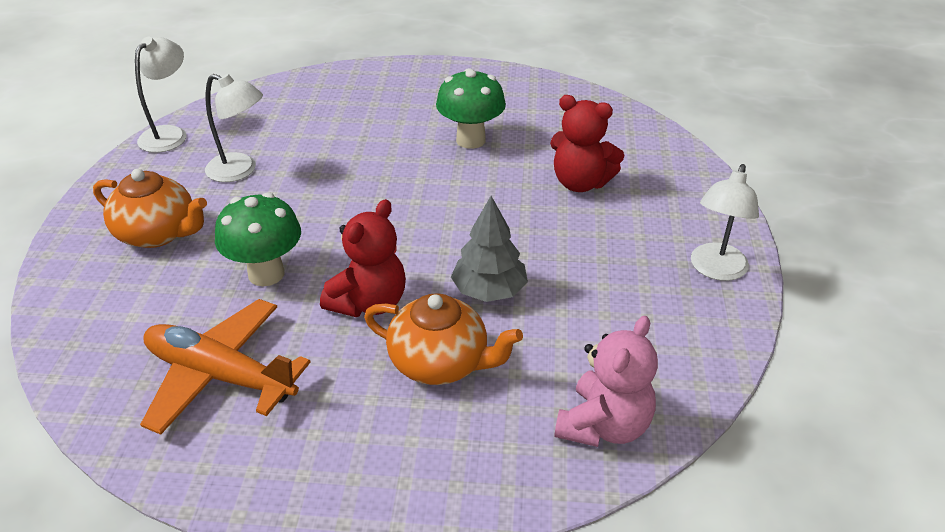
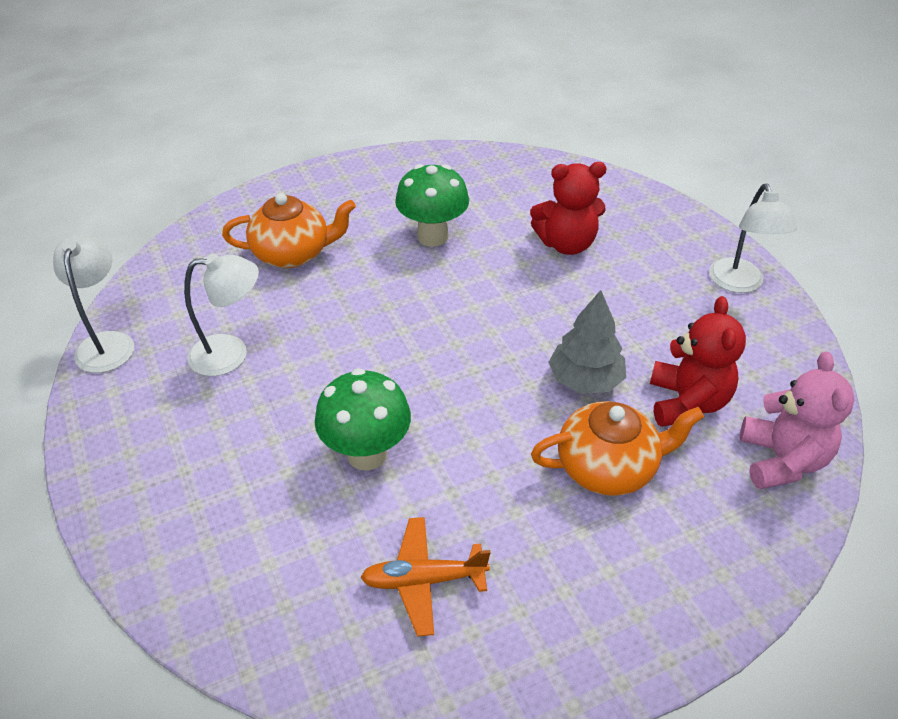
camera: 30 degrees left, 5 degrees up
(158, 233) = (207, 460): orange teapot -> orange teapot (293, 254)
(220, 376) = (423, 580): orange plane -> orange plane, size x0.63
(369, 303) = (493, 439): red teddy bear -> red teddy bear (687, 403)

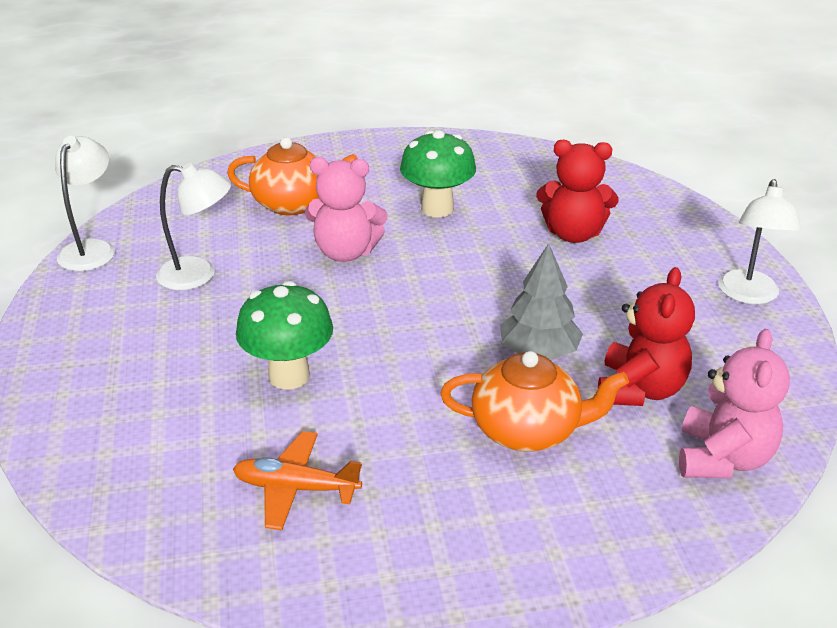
camera: 15 degrees right, 10 degrees down
(365, 301) = (345, 252): none -> pink teddy bear

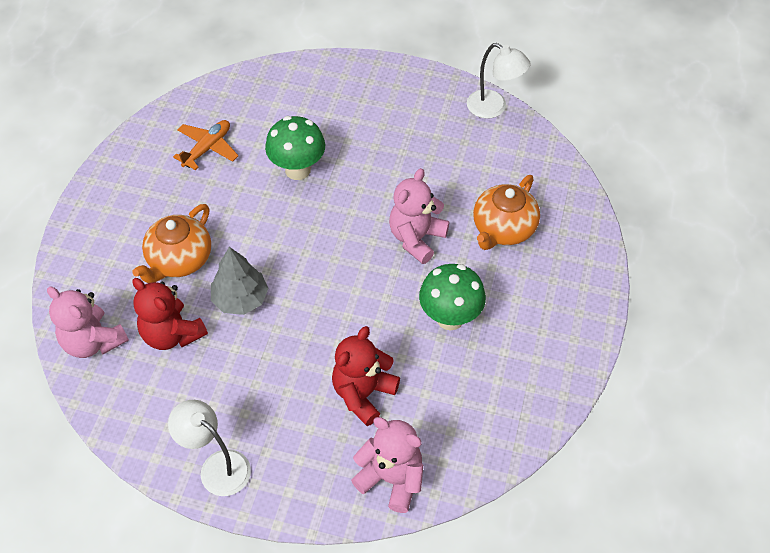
camera: 115 degrees right, 20 degrees up
(198, 275) = (431, 153): white lamp -> none
(640, 198) = (391, 479): none -> pink teddy bear

